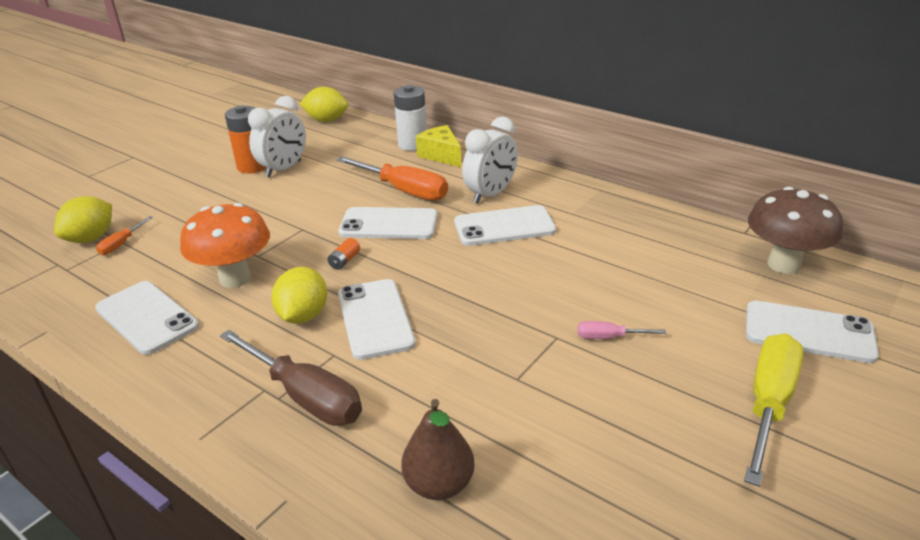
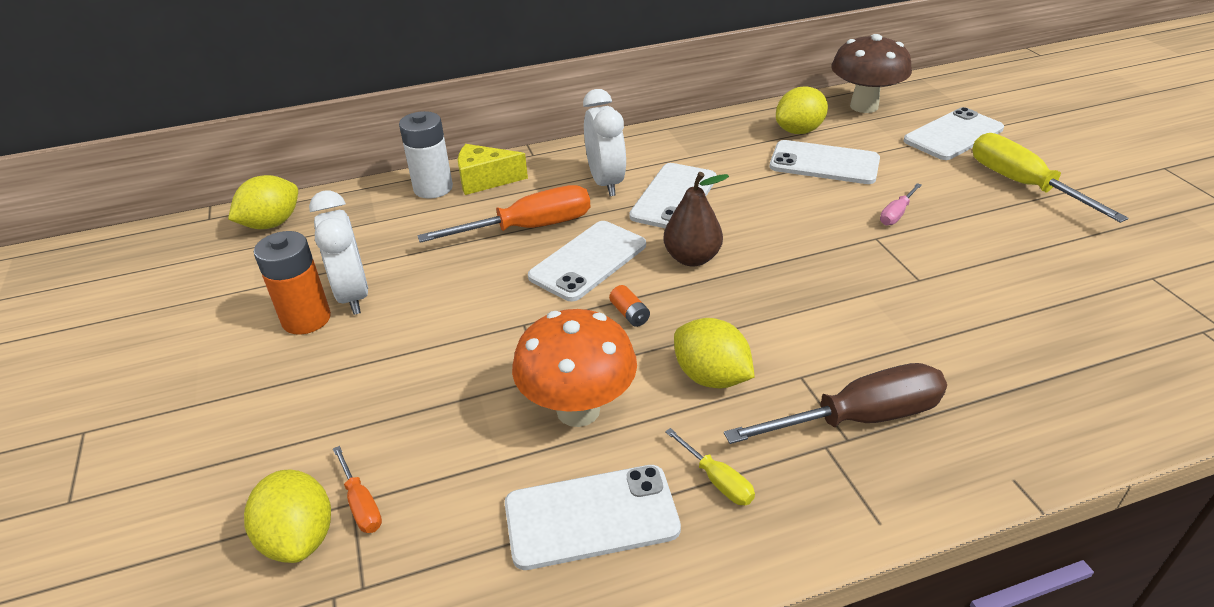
camera: 55 degrees left, 5 degrees up
(202, 353) = (717, 480): none -> yellow screwdriver
(375, 319) = (761, 328): white phone -> white phone (824, 163)
(439, 484) = (1037, 372): brown pear -> brown pear (692, 258)
(683, 246) = (799, 131): none -> yellow lemon

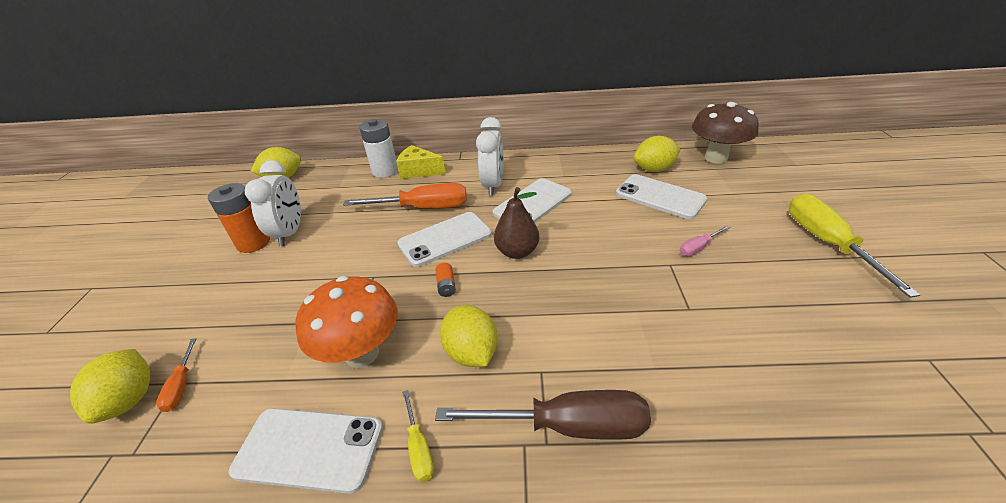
camera: 20 degrees right, 0 degrees up
(953, 135) = (781, 191): white phone -> none

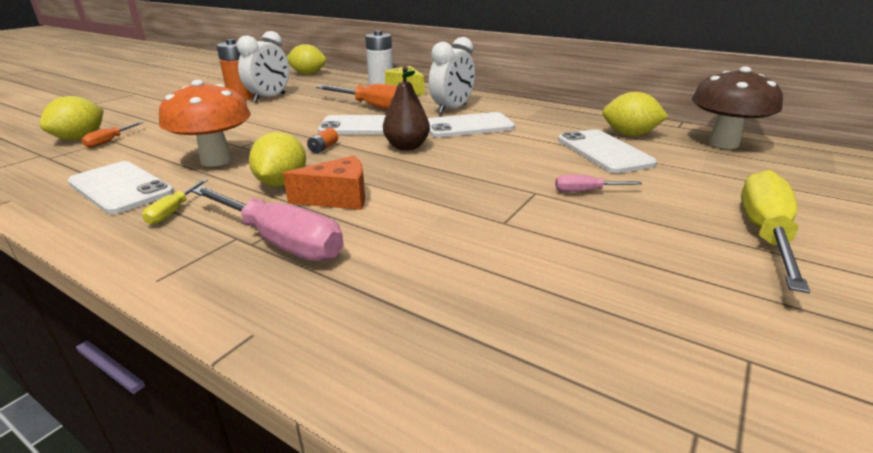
camera: 30 degrees right, 10 degrees down
(544, 346) = (338, 198): none -> orange cheese
(567, 426) = (280, 241): brown screwdriver -> pink screwdriver

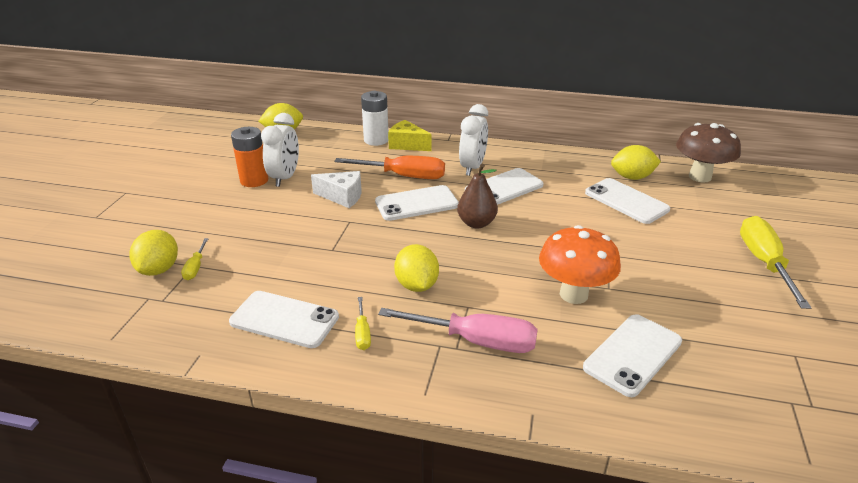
camera: 20 degrees left, 5 degrees up
(109, 141) = (195, 267): orange screwdriver -> yellow screwdriver
(216, 160) = (331, 271): orange mushroom -> orange mushroom (573, 294)
(301, 114) = (342, 197): none -> white cheese
(323, 148) = (408, 237): orange battery -> none
(338, 198) = (476, 291): orange cheese -> none
(466, 297) = (633, 354): none -> white phone
(586, 191) = (641, 246): pink screwdriver -> none

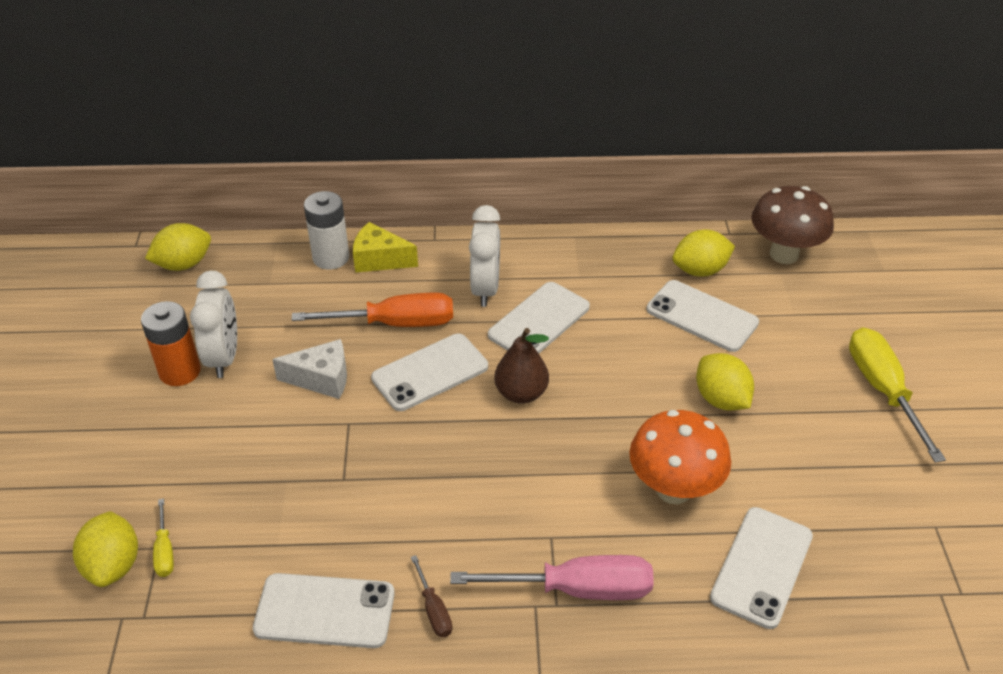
camera: 15 degrees left, 10 degrees up
(362, 333) = (433, 609): yellow screwdriver -> brown screwdriver
(416, 285) = (476, 516): yellow lemon -> yellow lemon (721, 399)

